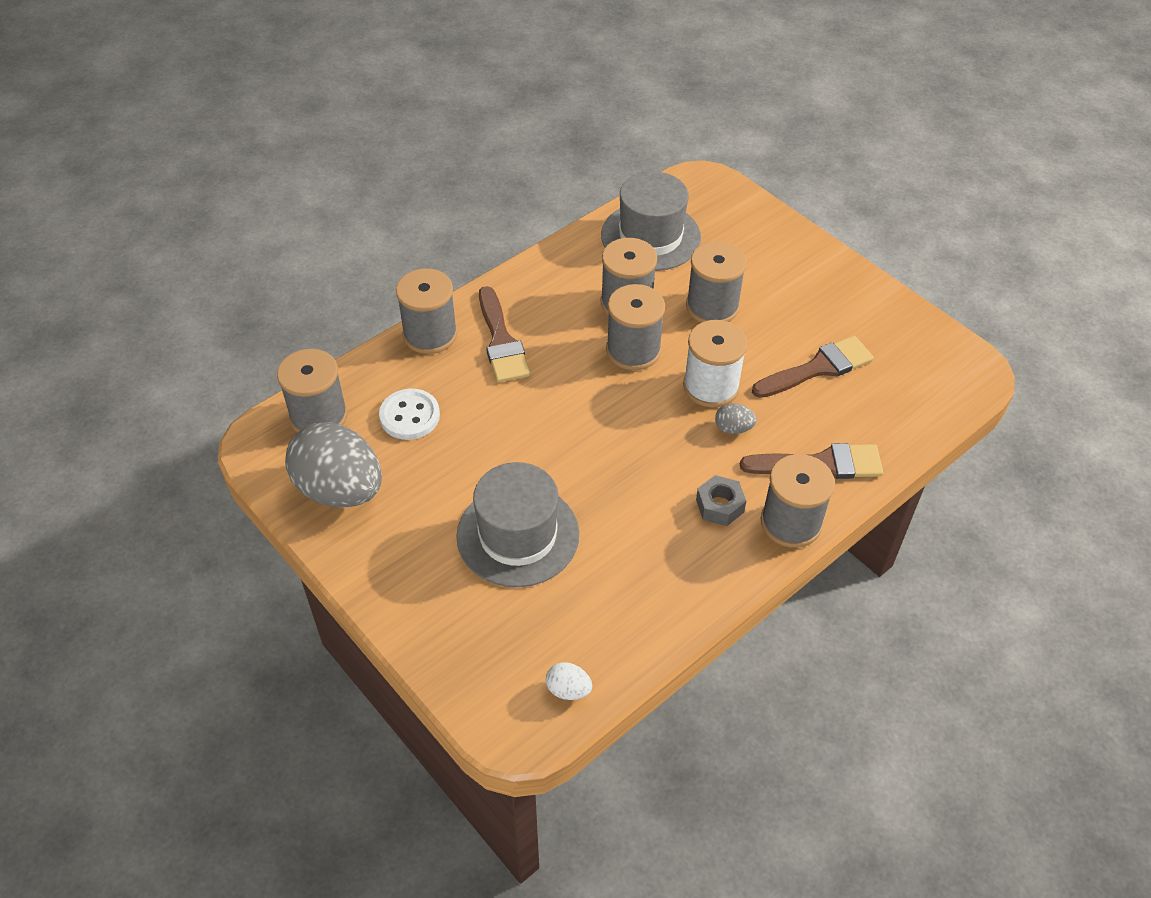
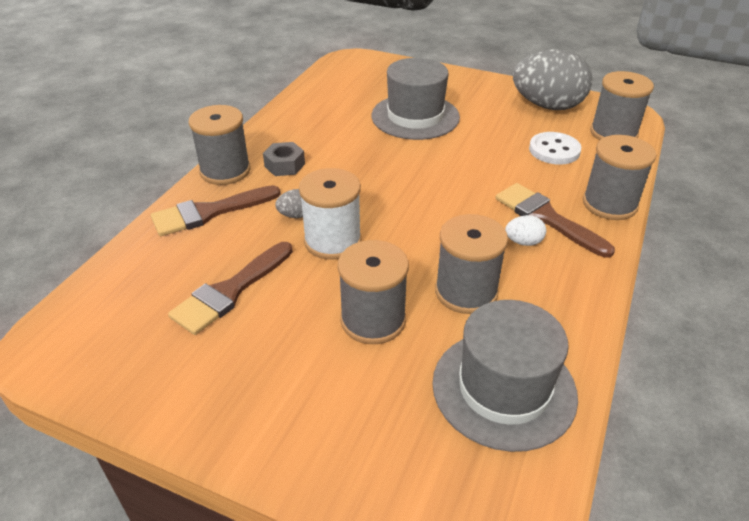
camera: 155 degrees right, 10 degrees down
(568, 690) = (334, 74): white egg -> white egg (523, 242)
(633, 350) = (424, 248): grey spool -> none

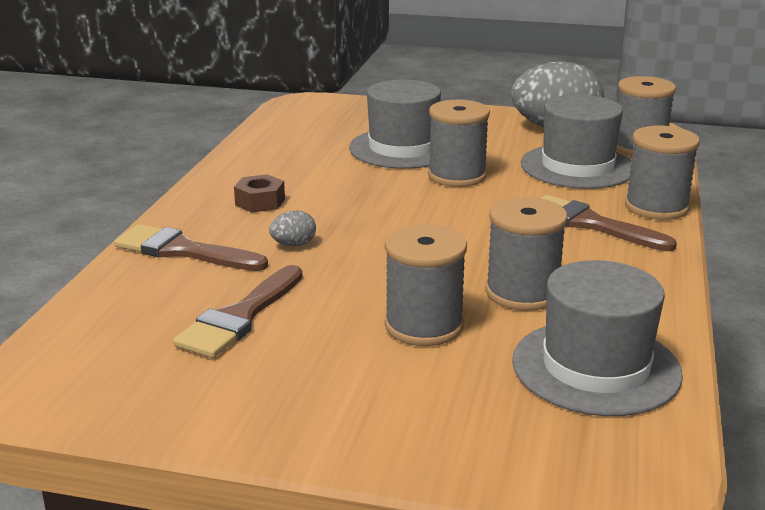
camera: 10 degrees left, 15 degrees down
(209, 212) = (182, 251): brown brush -> brown brush turned 60 degrees clockwise
(225, 171) = (186, 212): grey spool -> grey spool (457, 176)
(284, 165) = (260, 202): grey nut -> brown nut
(332, 241) = (347, 263): white spool -> none
(523, 242) = (572, 246): white egg -> none
(554, 150) = (577, 166): white button -> grey hat

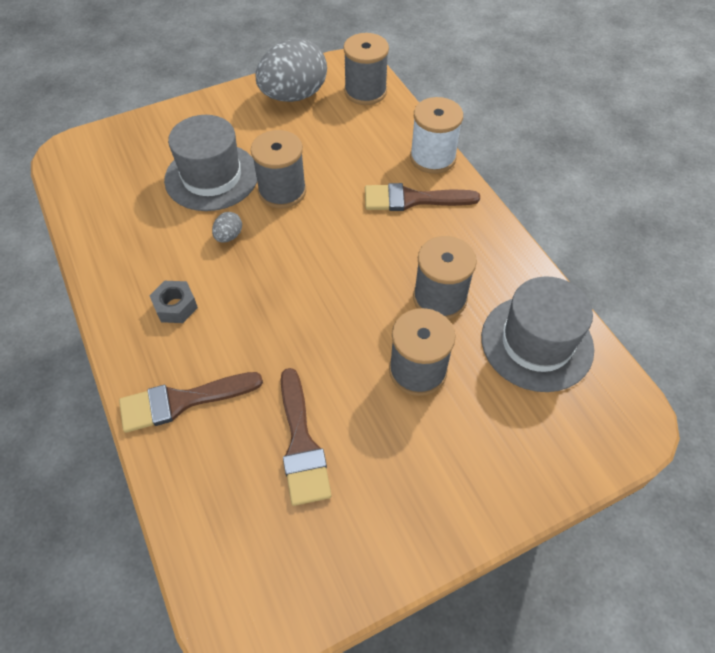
camera: 40 degrees left, 30 degrees up
(260, 202) = (176, 306): brown nut -> grey nut
(293, 245) = (253, 341): grey egg -> grey egg (229, 236)
(577, 166) = (348, 136): grey hat -> none
(656, 207) = (432, 157): grey spool -> white spool

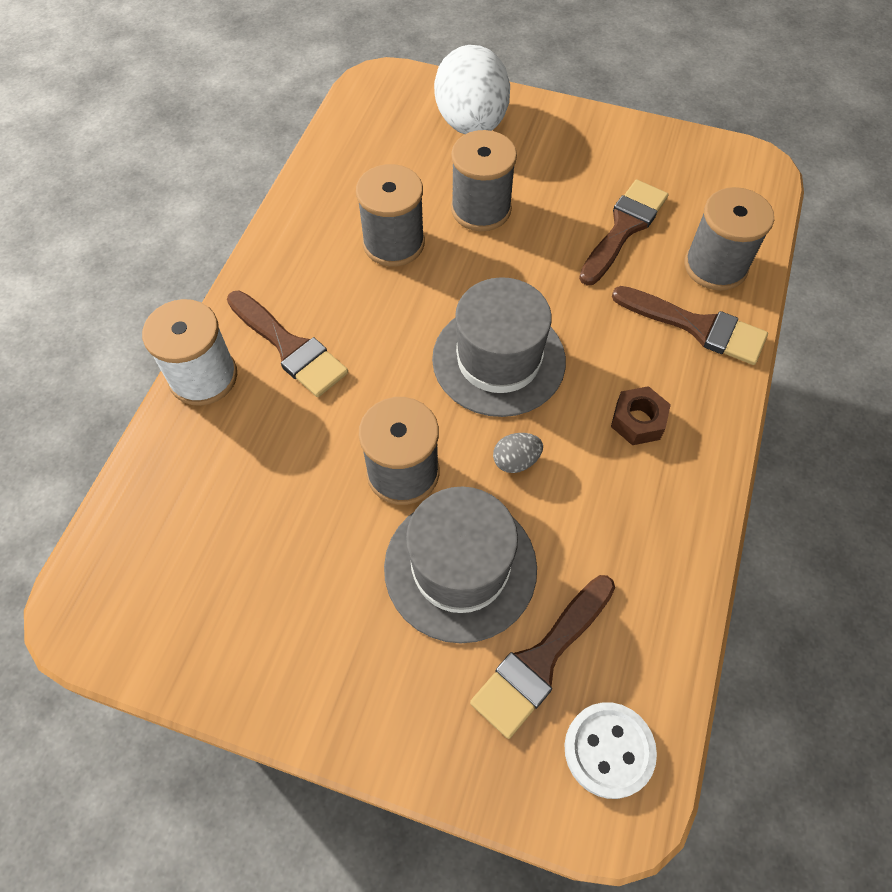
camera: 135 degrees left, 5 degrees up
(84, 164) = (609, 750): none -> white button
(140, 172) = (541, 660): none -> brown brush
(176, 306) = (637, 421): grey nut -> brown nut
(294, 96) = (220, 624): grey egg -> none
(365, 92) = (133, 543): grey spool -> grey spool (715, 266)
(516, 444) = (471, 124): none -> white egg
(536, 343) = (369, 161): grey hat -> grey hat (498, 359)

